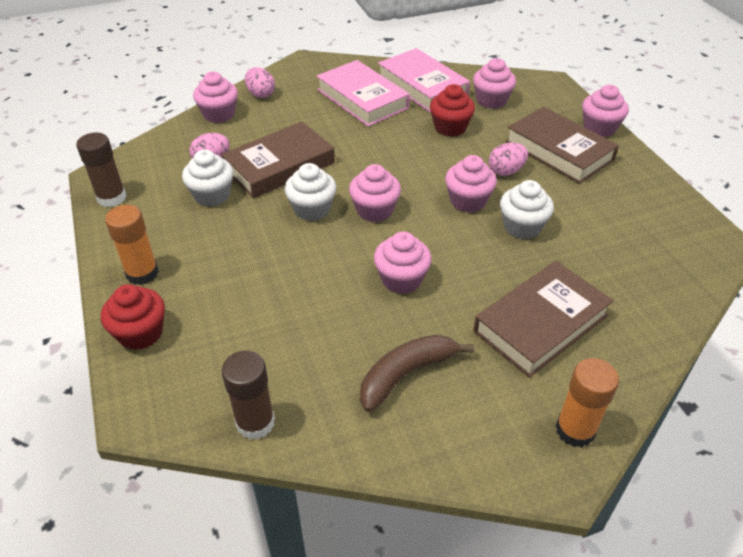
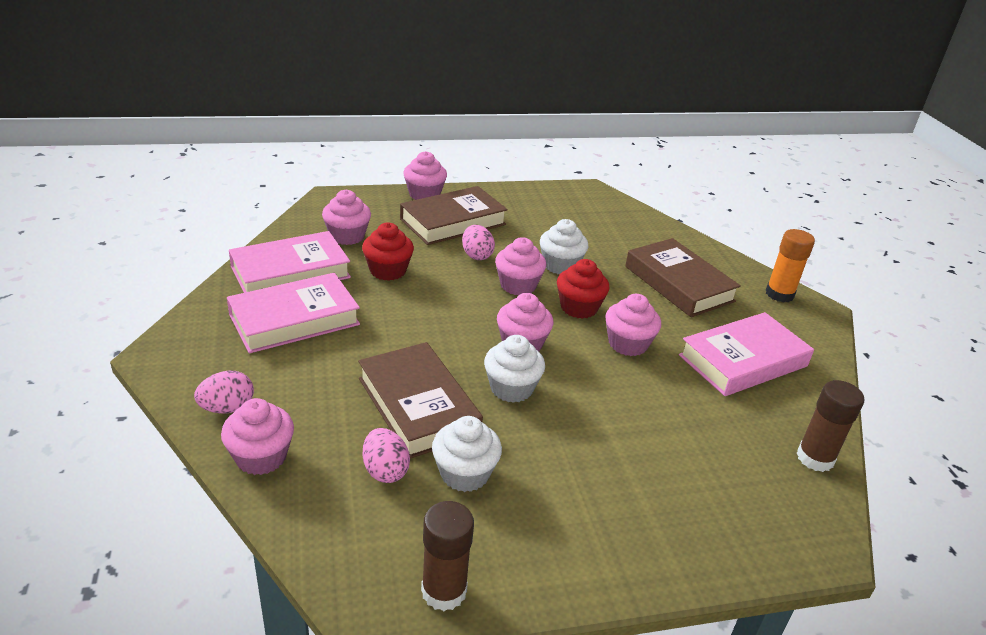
camera: 85 degrees left, 10 degrees down
(141, 333) = (716, 547): red cupcake -> red cupcake (579, 307)
(142, 273) = (614, 548): orange glue stick -> none
(406, 374) = (743, 361): brown banana -> pink book

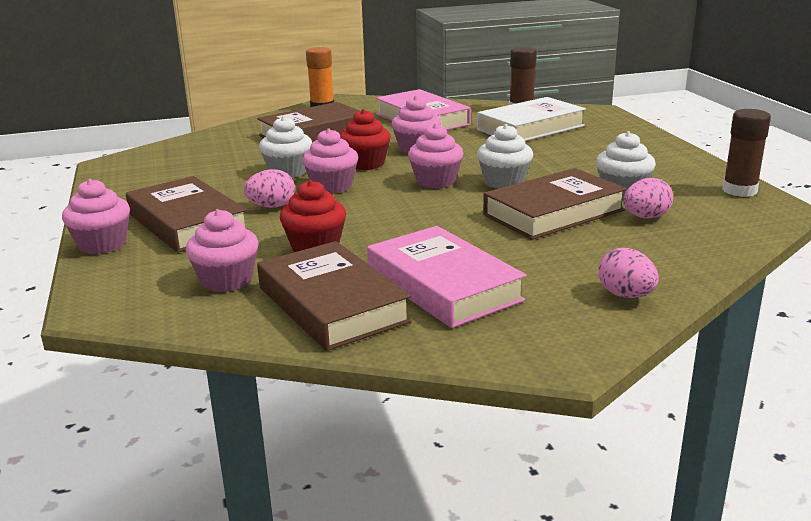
camera: 90 degrees left, 10 degrees down
(261, 457) = (678, 267): pink cupcake -> none
(290, 272) = (332, 304): pink book -> brown book
(717, 448) = (530, 128): none -> white book

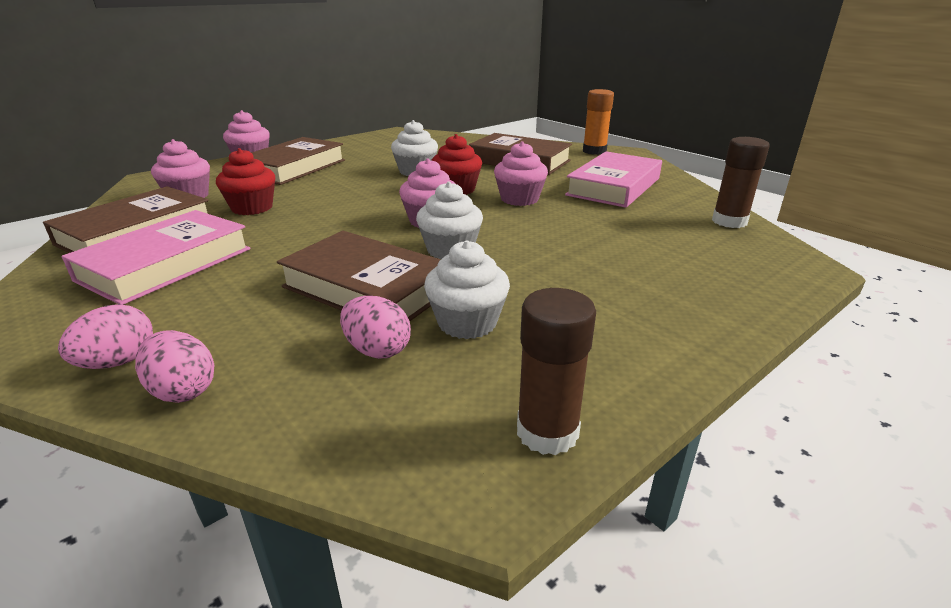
camera: 65 degrees right, 5 degrees up
(271, 206) = (335, 181): pink egg -> pink egg (183, 390)
(332, 186) = (390, 189): pink cupcake -> none
(530, 128) = (659, 236): white book -> none

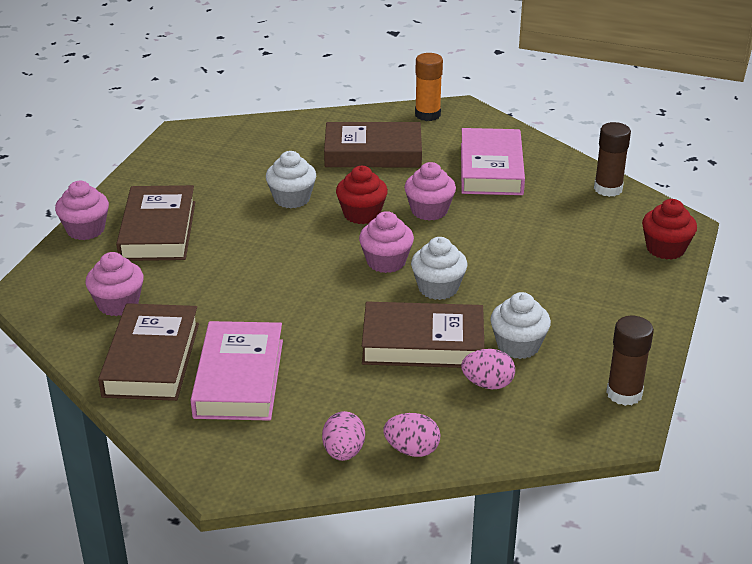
camera: 30 degrees left, 5 degrees up
(252, 208) = (207, 297): red cupcake -> red cupcake (665, 249)

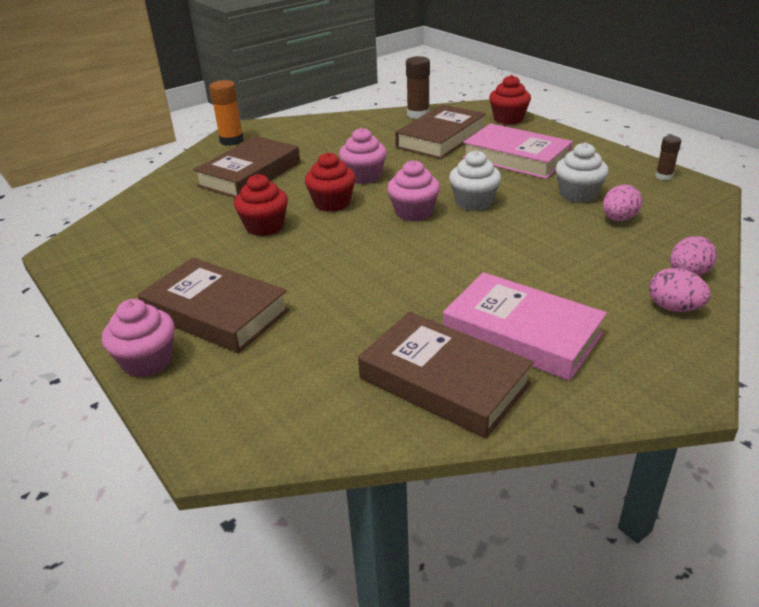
camera: 55 degrees left, 0 degrees up
(118, 304) = (318, 376): pink cupcake -> none
(292, 199) = (265, 226): white cupcake -> red cupcake
(423, 343) = (543, 229): brown book -> brown book (441, 138)
(491, 169) = (340, 140): pink book -> pink book (516, 158)
(624, 393) = (664, 176): brown glue stick -> brown glue stick, size x0.60

